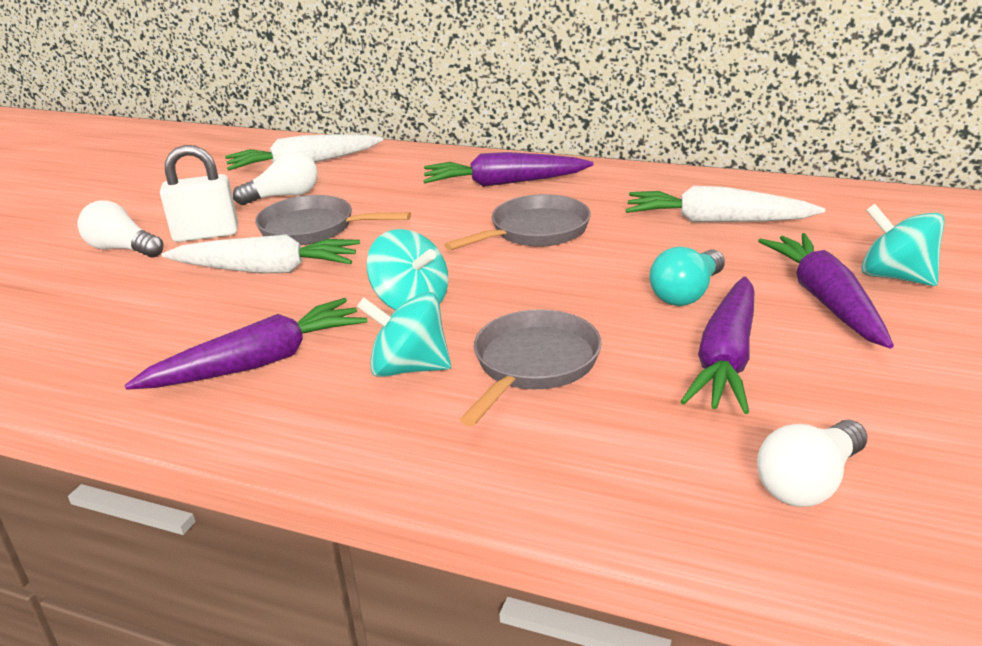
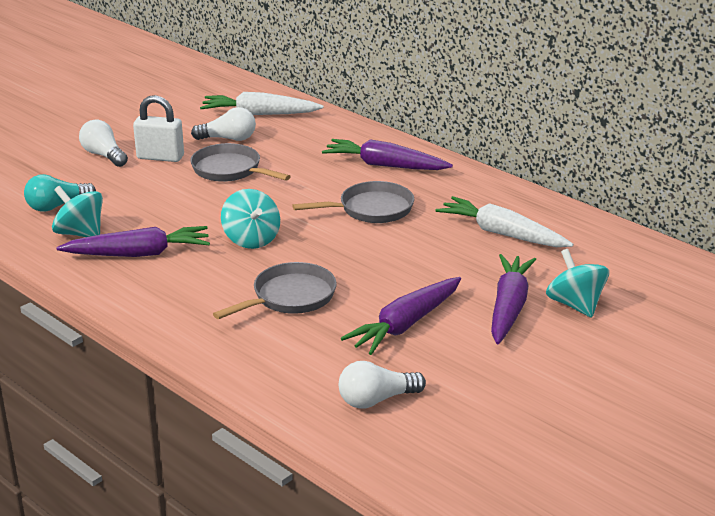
camera: 20 degrees right, 0 degrees up
(267, 270) = (181, 194): white carrot -> none
(409, 368) = (218, 280): turquoise spinning top -> turquoise spinning top (80, 233)
(687, 294) = (425, 279): turquoise light bulb -> turquoise light bulb (57, 206)

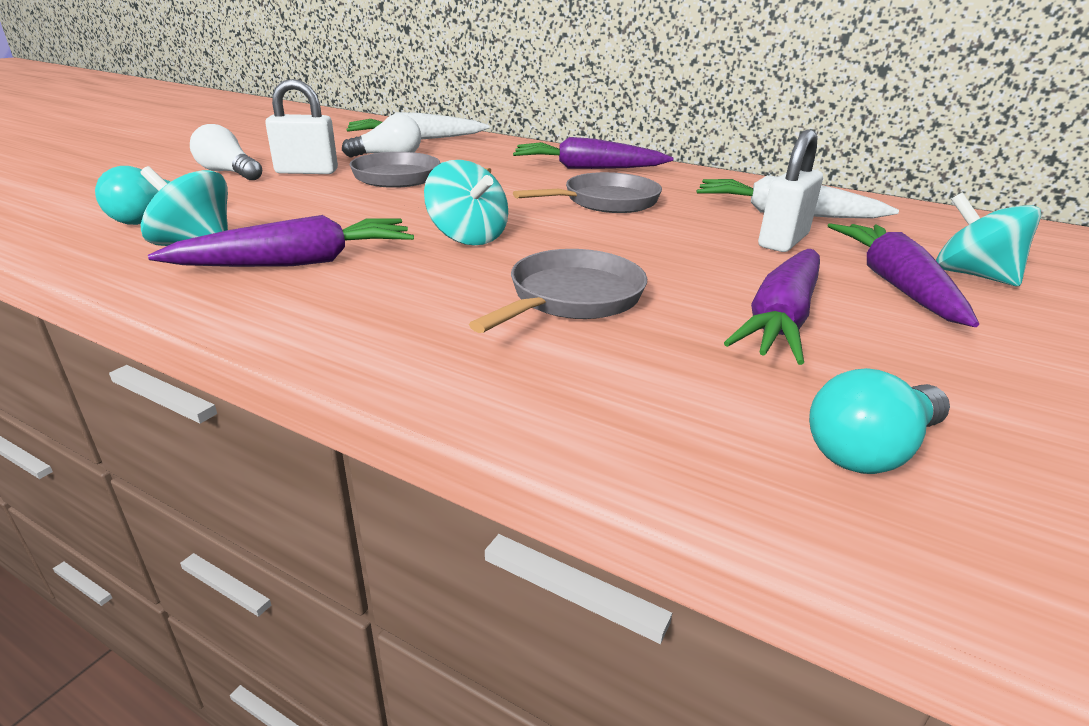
camera: 15 degrees left, 0 degrees up
(376, 400) = (870, 450): white light bulb -> turquoise light bulb
(471, 262) = (783, 241): none -> white padlock

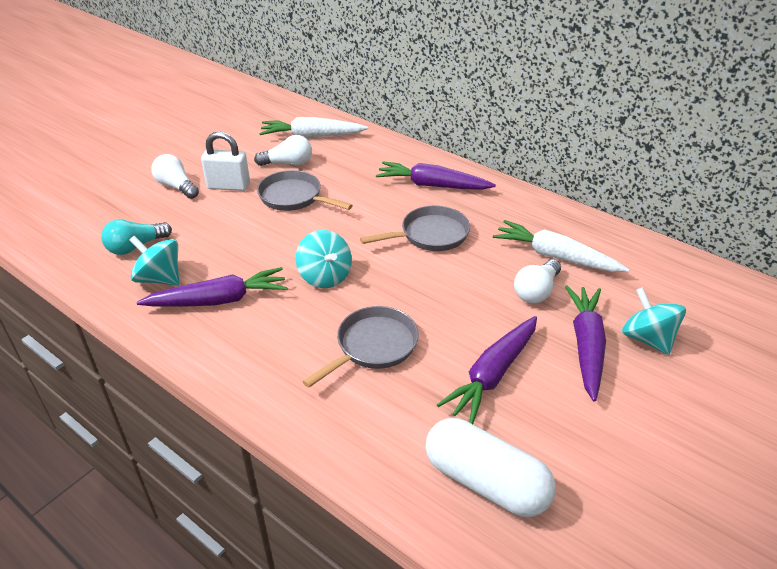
camera: 10 degrees right, 10 degrees up
(783, 241) = (536, 291): white padlock -> white light bulb
(870, 450) = (486, 481): turquoise light bulb -> white capsule

